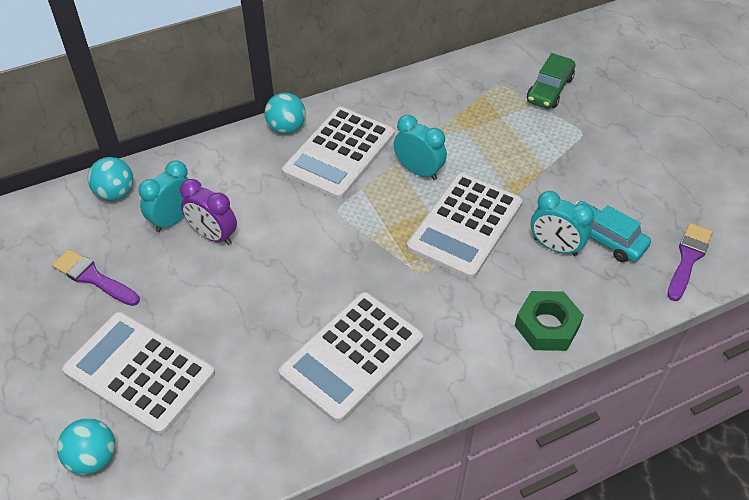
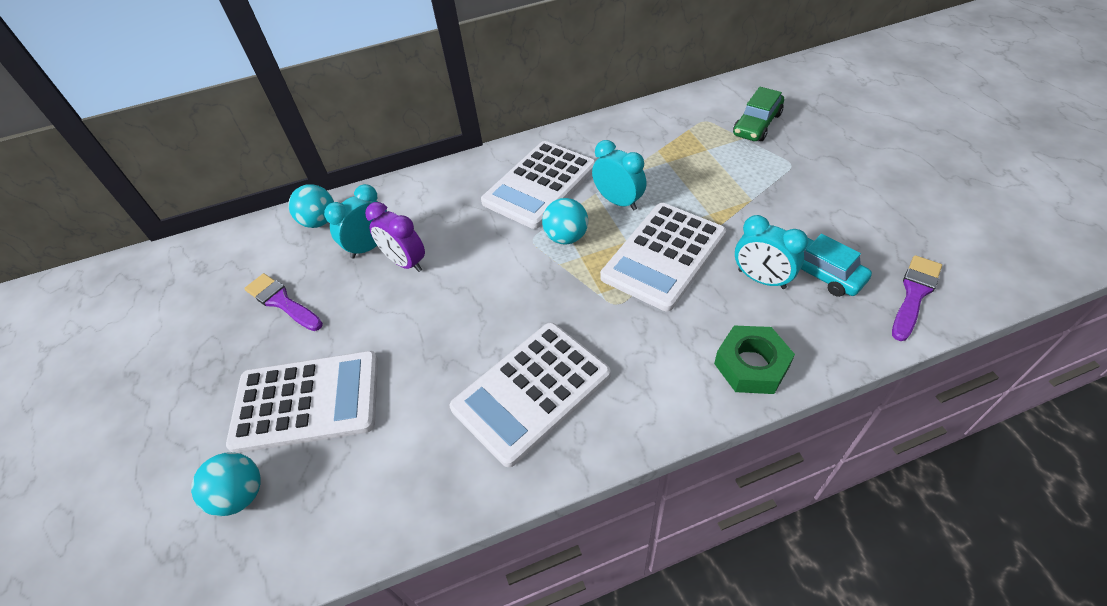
camera: 10 degrees right, 0 degrees up
(139, 372) = (307, 401): white calculator -> white calculator turned 135 degrees clockwise
(286, 128) = (491, 162): turquoise ball -> turquoise ball (566, 237)

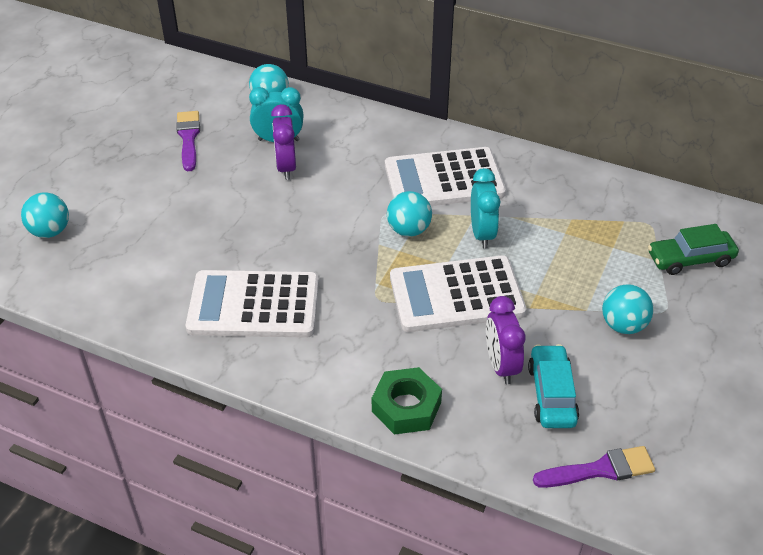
camera: 40 degrees right, 5 degrees down
(307, 401) = (134, 208): white calculator -> none
(761, 279) = (501, 365): turquoise clock -> purple clock
(785, 192) = (623, 325): none -> turquoise ball

